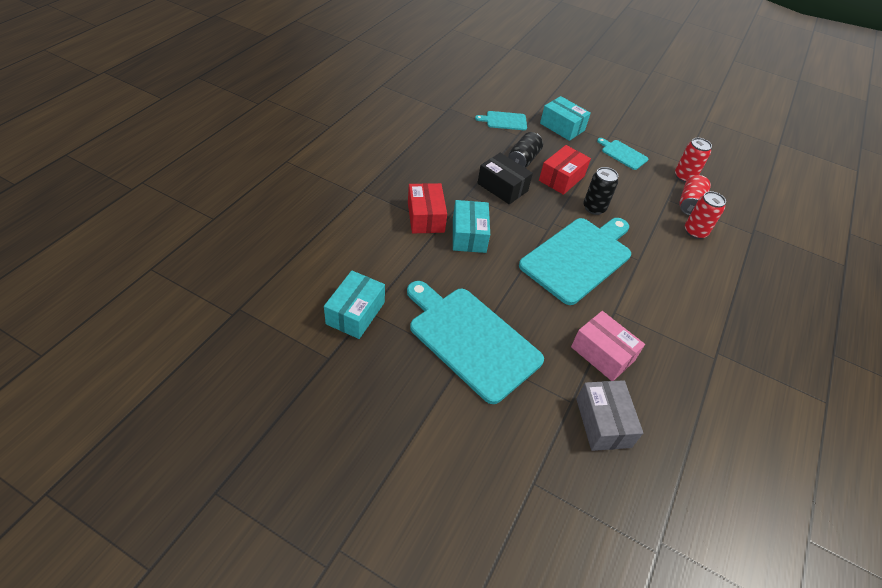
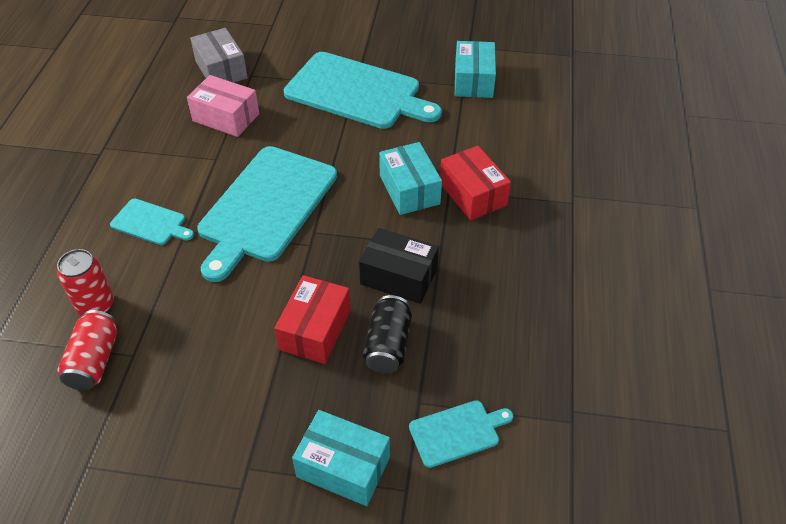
camera: 165 degrees right, 0 degrees up
(594, 208) = (254, 291): black can -> none
(622, 154) = (213, 438): turquoise cutting board -> turquoise cutting board (151, 223)
(684, 177) = (93, 424): red can -> none

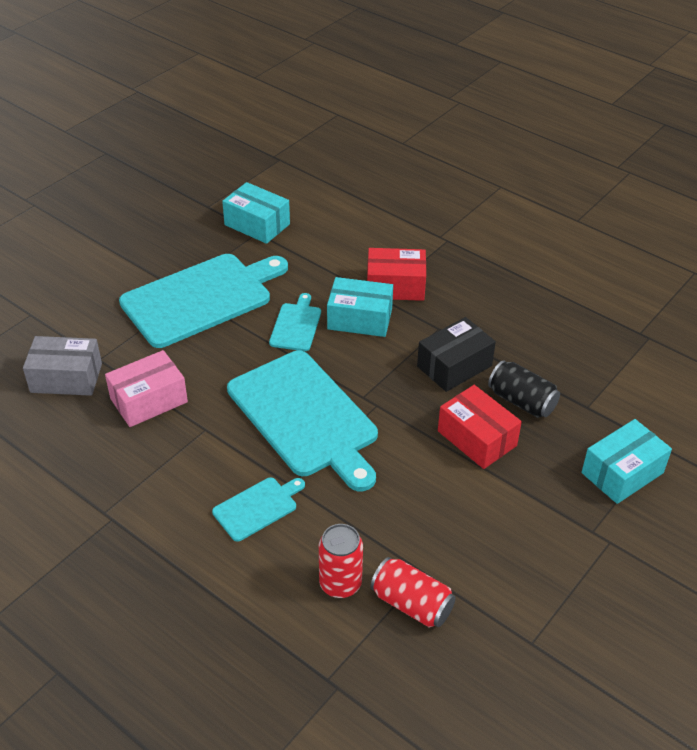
camera: 60 degrees left, 5 degrees down
(457, 432) = (625, 398): turquoise cutting board -> turquoise cutting board (296, 325)

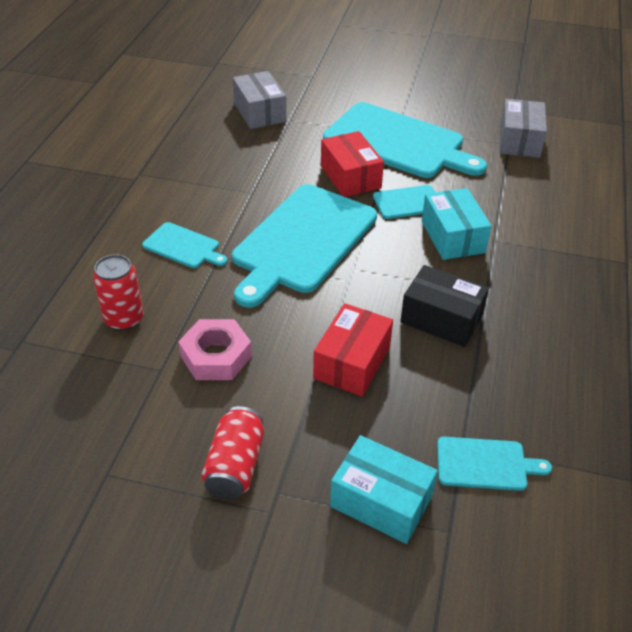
camera: 65 degrees right, 0 degrees up
(149, 400) = (263, 156): pink box -> none
(257, 224) = (519, 141): turquoise box -> grey box
(395, 286) = (520, 246): red box -> red box (350, 177)
(412, 604) = (120, 372): red can -> red can (235, 466)
(426, 526) = (216, 356): none -> pink nut
(521, 401) = (430, 384): black can -> none
(609, 403) = (485, 464): none -> turquoise cutting board

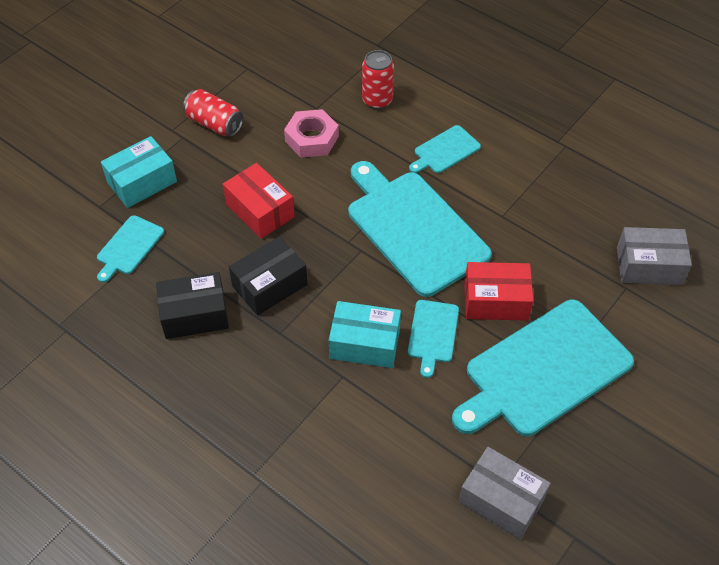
camera: 115 degrees right, 10 degrees up
(520, 362) = (195, 315): none -> black box

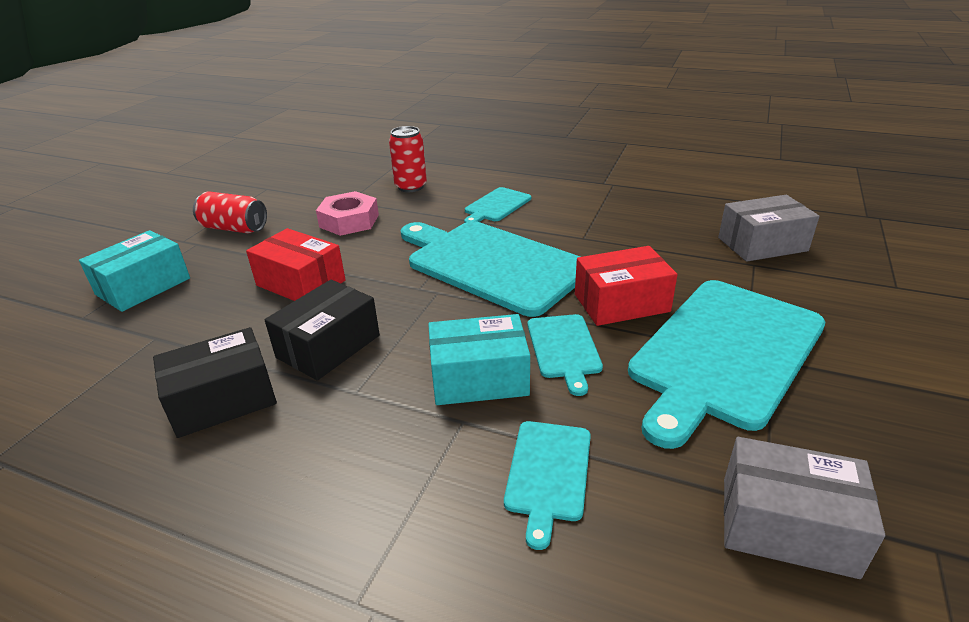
camera: 15 degrees left, 20 degrees down
(129, 247) = (121, 348): turquoise cutting board -> turquoise cutting board (548, 473)

